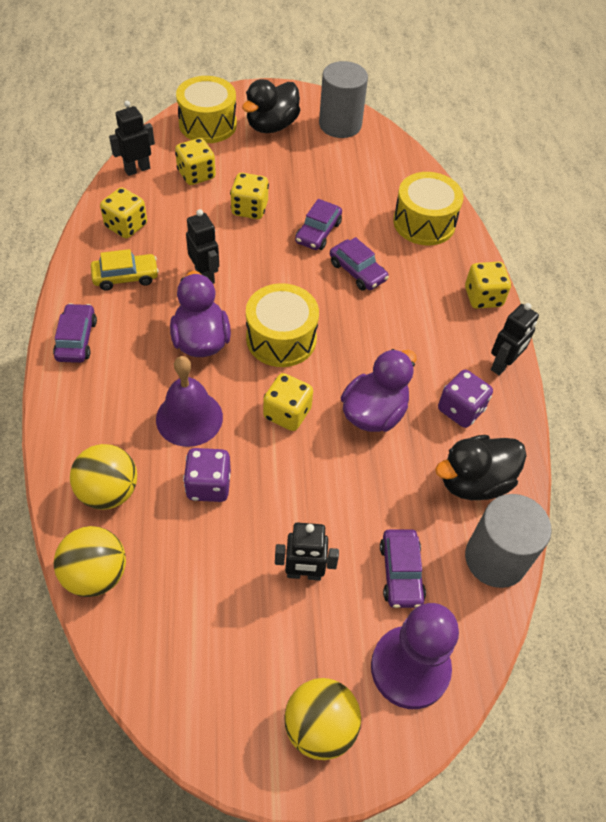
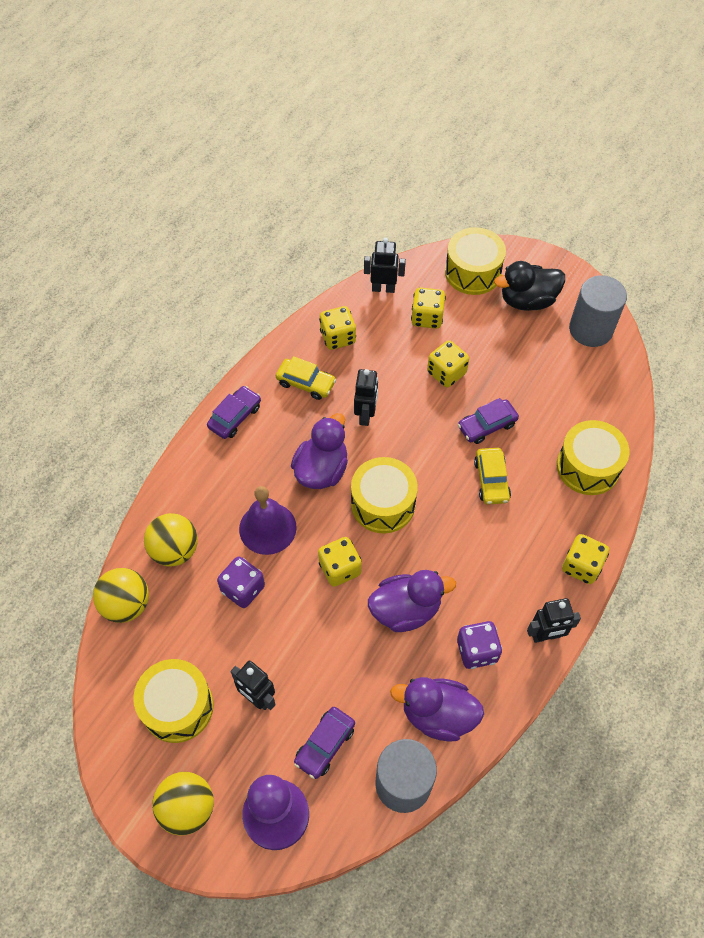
camera: 40 degrees right, 5 degrees up
(230, 636) = (177, 706): none -> yellow drum
(357, 271) = (491, 480): purple car -> yellow car
(474, 481) = (438, 715): black duck -> purple duck

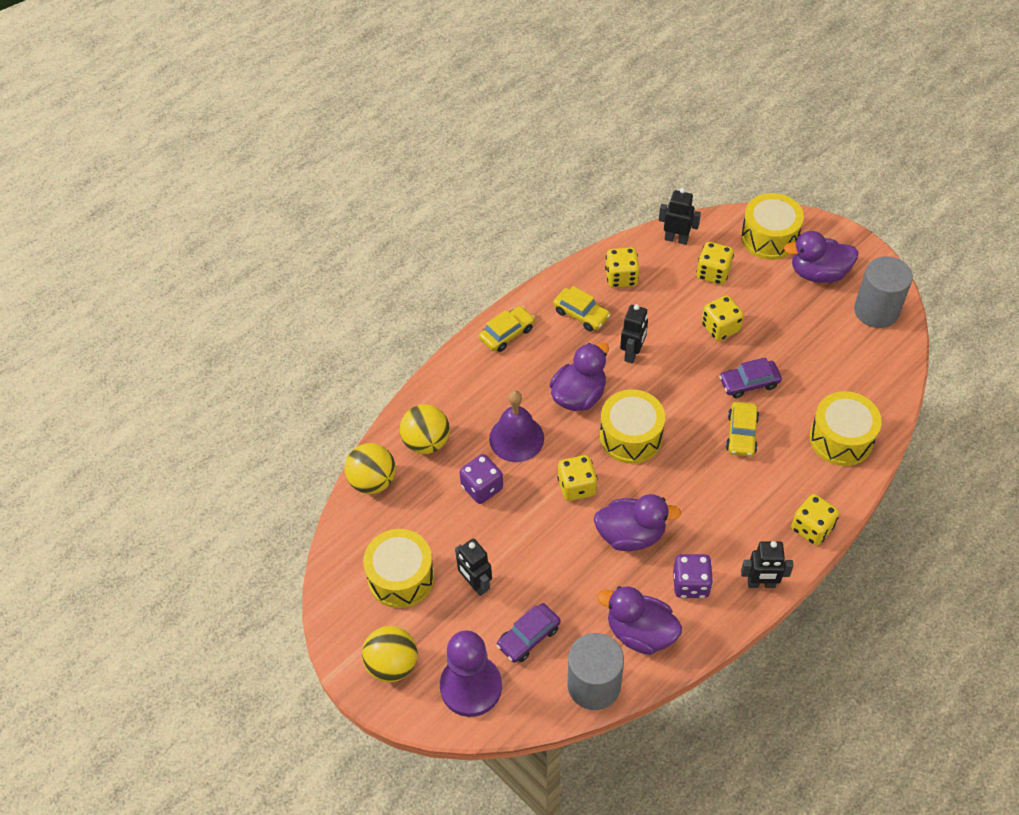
camera: 15 degrees right, 5 degrees down
(235, 417) = (507, 333): purple car -> yellow car
(527, 300) = (818, 273): black duck -> purple duck

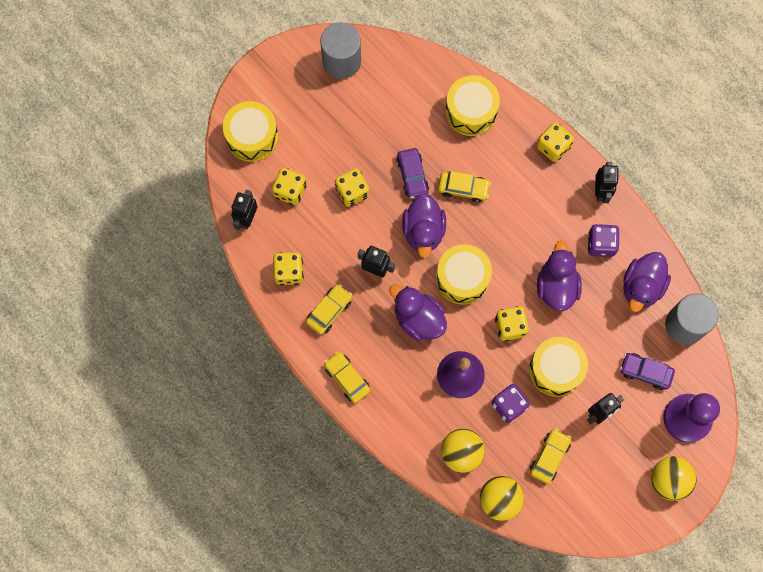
camera: 90 degrees left, 20 degrees up
(401, 577) = (592, 474): yellow drum -> yellow drum (556, 369)
(421, 531) = (549, 457): none -> yellow car
(528, 637) = (645, 372): purple car -> purple car turned 150 degrees clockwise
(818, 273) = (296, 101): purple duck -> purple duck (423, 231)

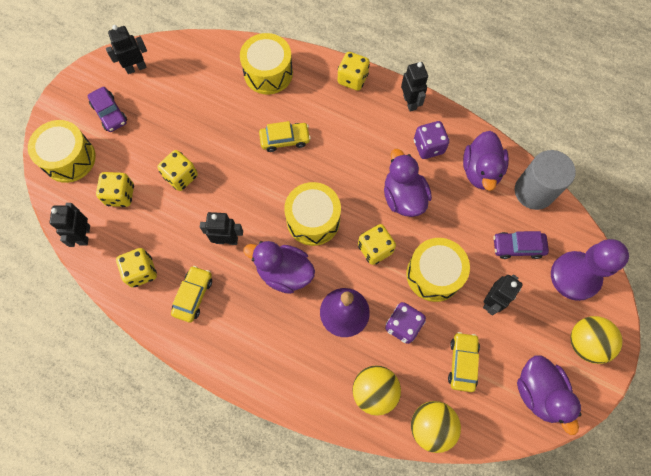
camera: 20 degrees left, 5 degrees down
(341, 61) = (136, 68): grey cylinder -> black robot
(347, 378) = (232, 357): yellow car -> none
(412, 175) = (233, 144): purple car -> purple car (109, 113)
(423, 231) = (261, 189): purple duck -> purple duck (539, 392)

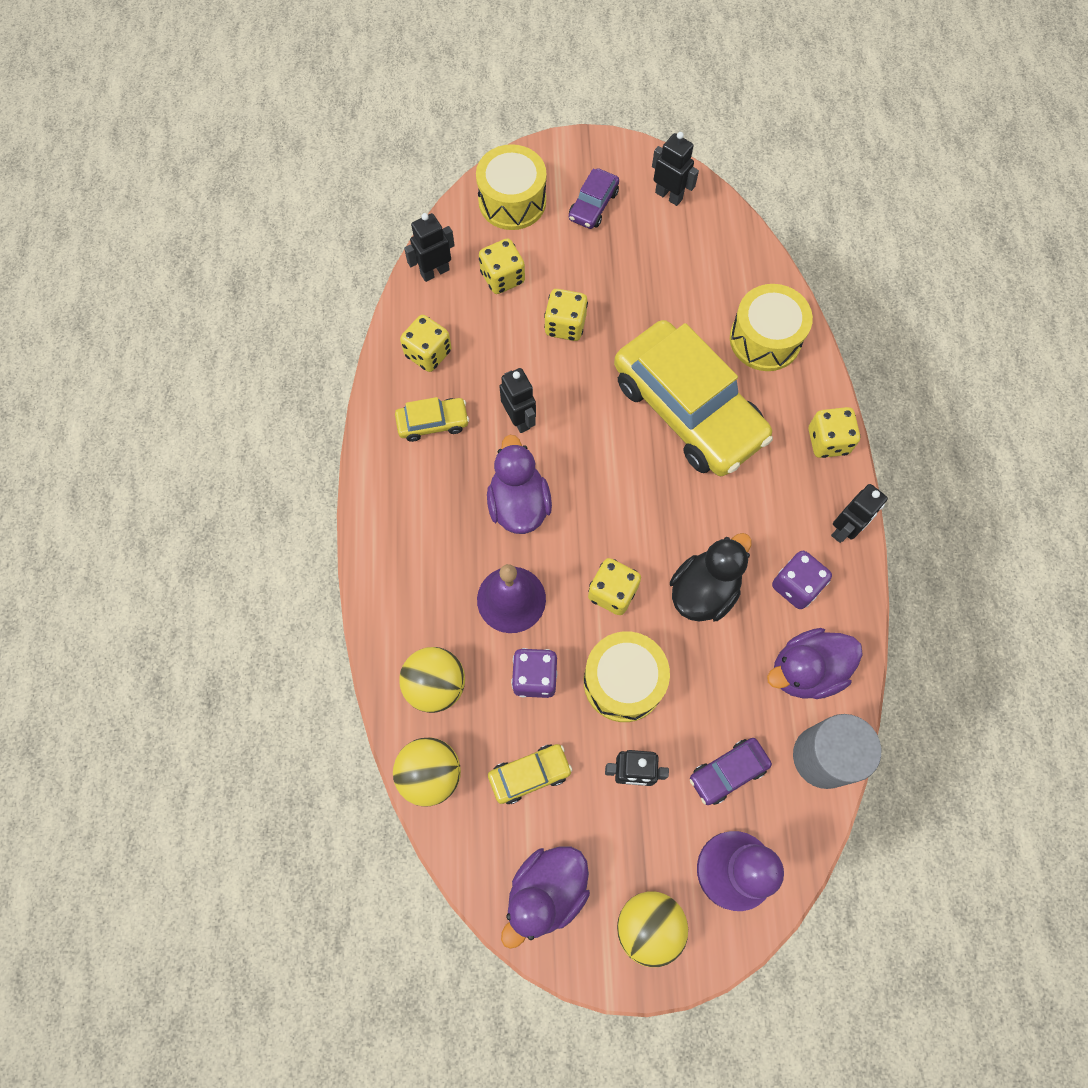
camera: 60 degrees right, 0 degrees up
(285, 139) = (688, 409): yellow car -> yellow car, size x2.35
(313, 220) = (604, 500): yellow drum -> none
(403, 197) = (704, 591): purple duck -> black duck
(517, 247) = (728, 772): purple car -> purple car turned 90 degrees counterclockwise

